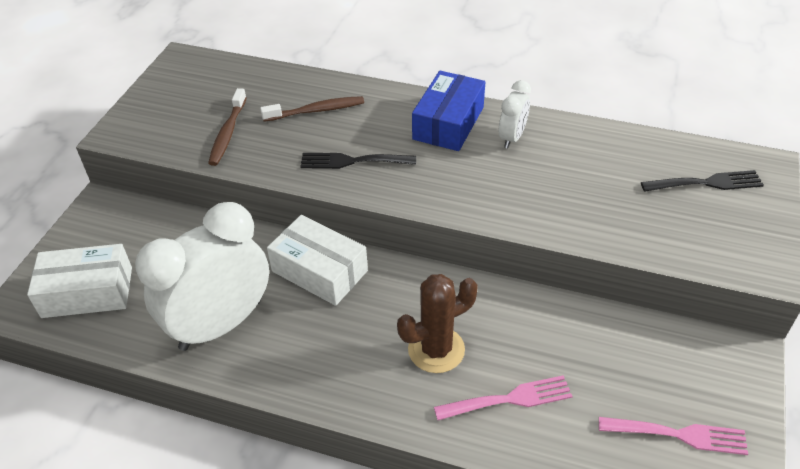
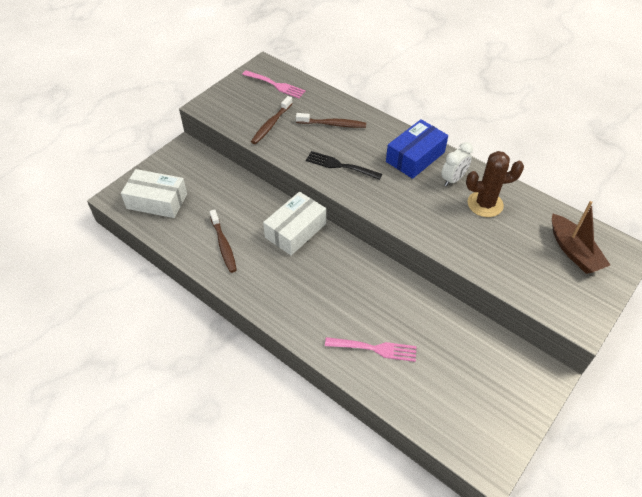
camera: 20 degrees right, 5 degrees up
(221, 324) = (223, 245): white clock -> brown toothbrush
(319, 271) = (295, 230): white box -> white box turned 75 degrees clockwise
(436, 350) = (344, 303): brown cactus -> brown cactus (485, 204)
(678, 435) = (472, 408): pink fork -> pink fork (275, 85)
(706, 183) = (573, 251): black fork -> brown boat

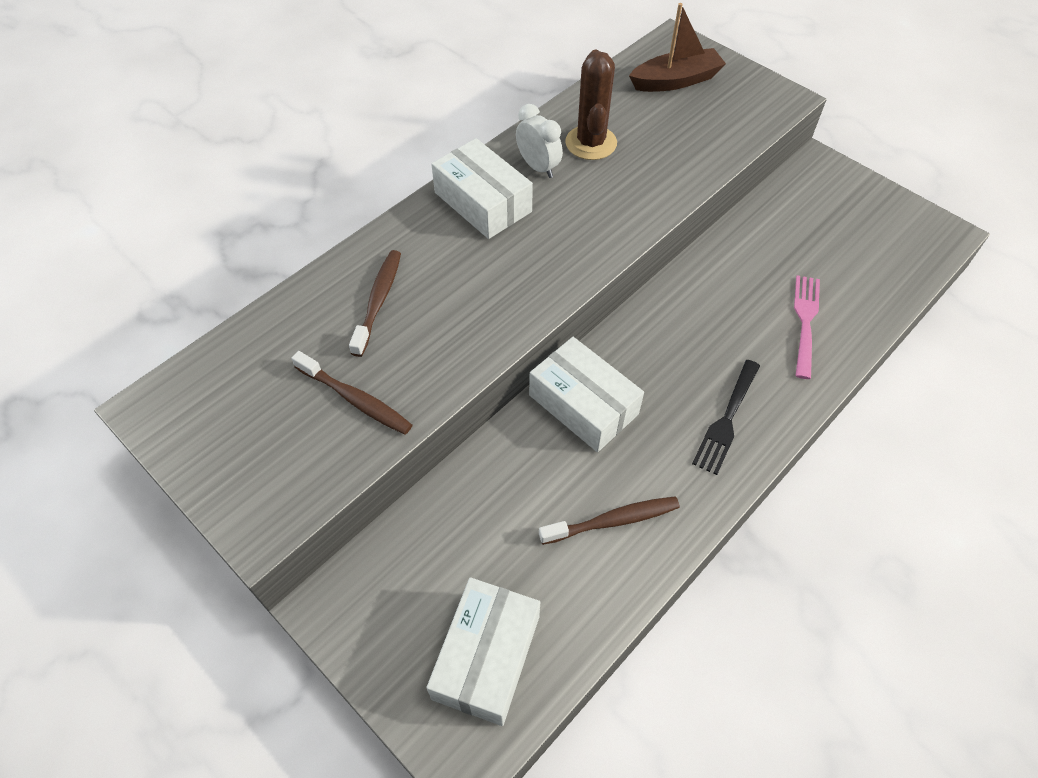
camera: 85 degrees left, 5 degrees up
(275, 85) = (229, 387): pink fork -> none
(340, 166) = (490, 299): black fork -> black fork (726, 419)
(415, 157) = (482, 202): blue box -> white box

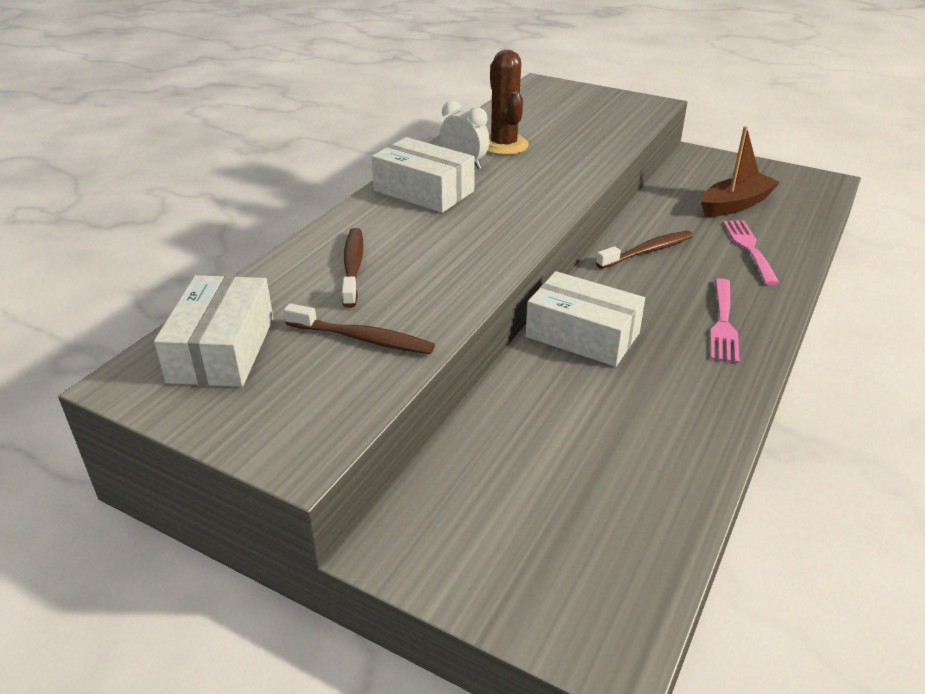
camera: 15 degrees left, 20 degrees down
(486, 657) = (591, 554): white box -> white box (222, 349)
(613, 521) = (661, 415): brown toothbrush -> brown toothbrush (647, 251)
(676, 81) = (556, 104): brown boat -> brown boat (735, 205)
(726, 419) = (723, 323): black fork -> pink fork

